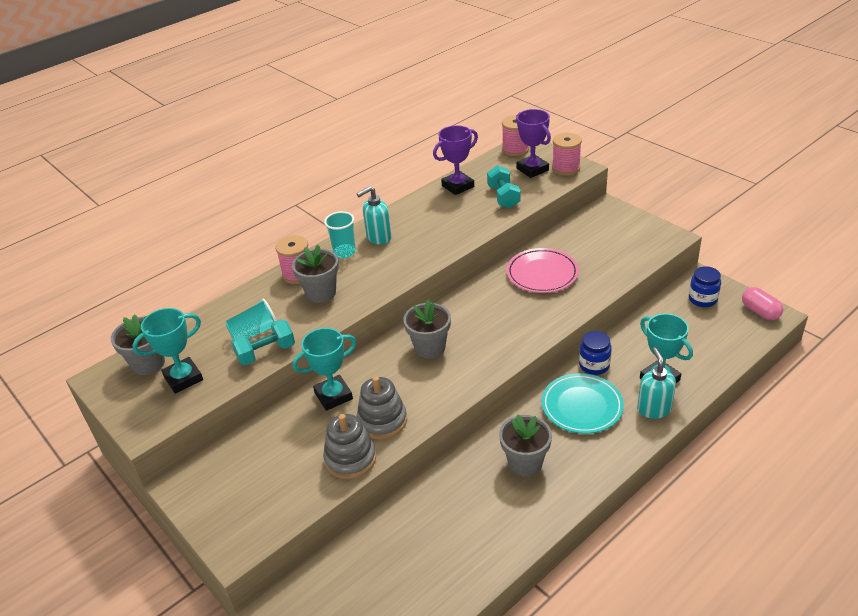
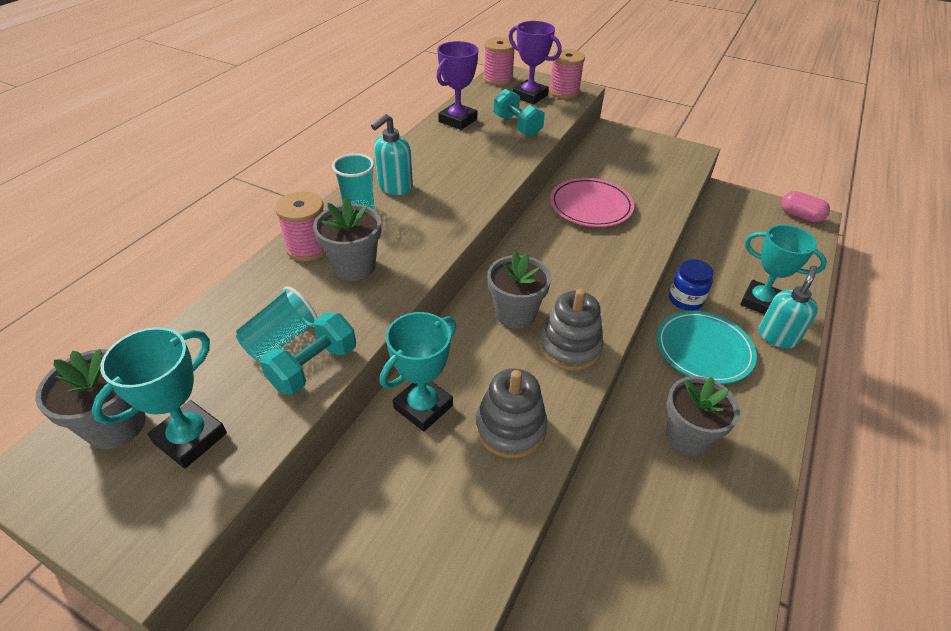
camera: 25 degrees left, 5 degrees up
(350, 459) = (497, 498): grey stacking toy -> grey stacking toy (569, 347)
(653, 409) = (777, 336): turquoise soap dispenser -> turquoise soap dispenser turned 60 degrees clockwise
(702, 299) = (741, 212): blue jar -> none

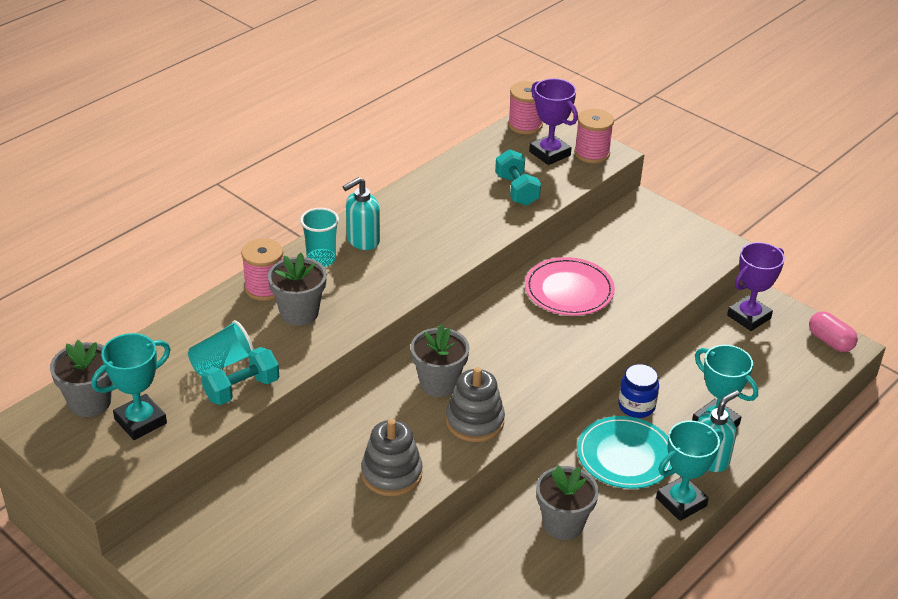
camera: 15 degrees right, 5 degrees down
(423, 407) = (326, 443): turquoise trophy -> turquoise trophy (681, 502)
(458, 120) = (456, 173): purple trophy -> purple trophy (749, 317)

